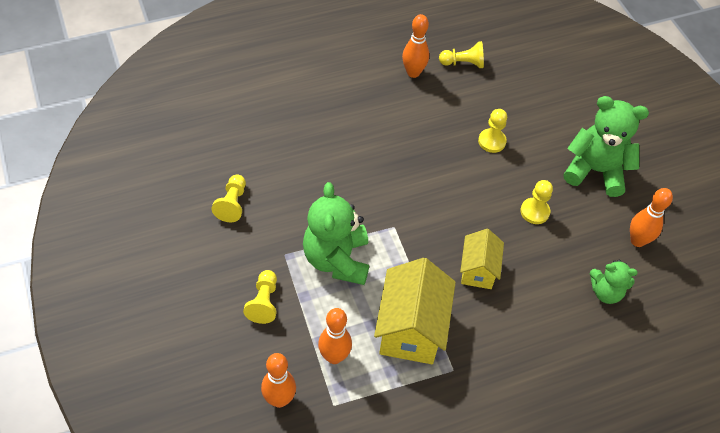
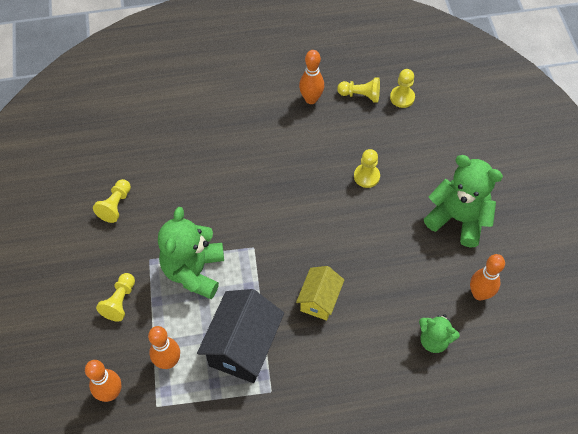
camera: 15 degrees right, 5 degrees up
(411, 329) = (243, 347): yellow house -> black house
(534, 212) = (388, 251): yellow pawn -> yellow pawn (402, 97)

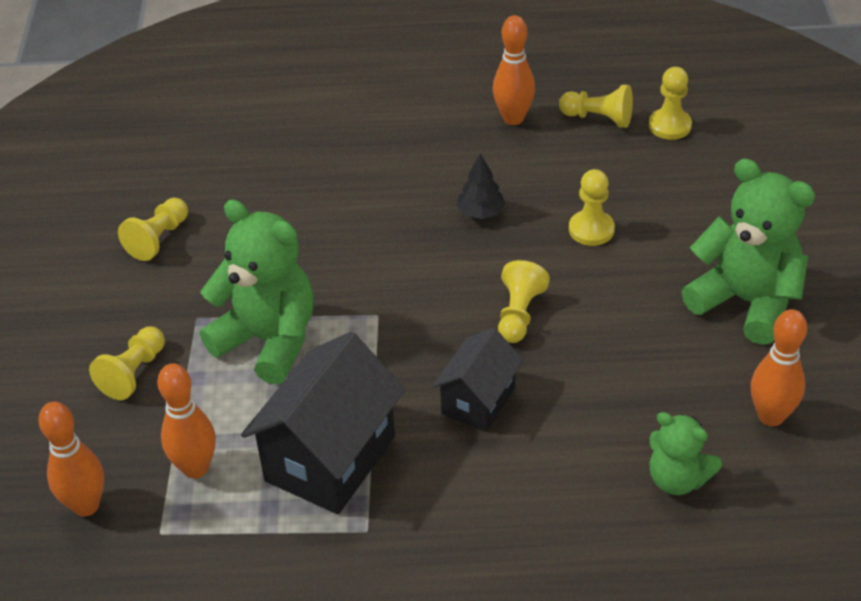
camera: 10 degrees right, 15 degrees down
(194, 271) = (268, 340): green teddy bear -> green teddy bear turned 105 degrees clockwise
(302, 169) = (481, 212): none -> black tree
(319, 300) = (478, 401): yellow house -> black house
(334, 239) = (519, 314): none -> yellow pawn

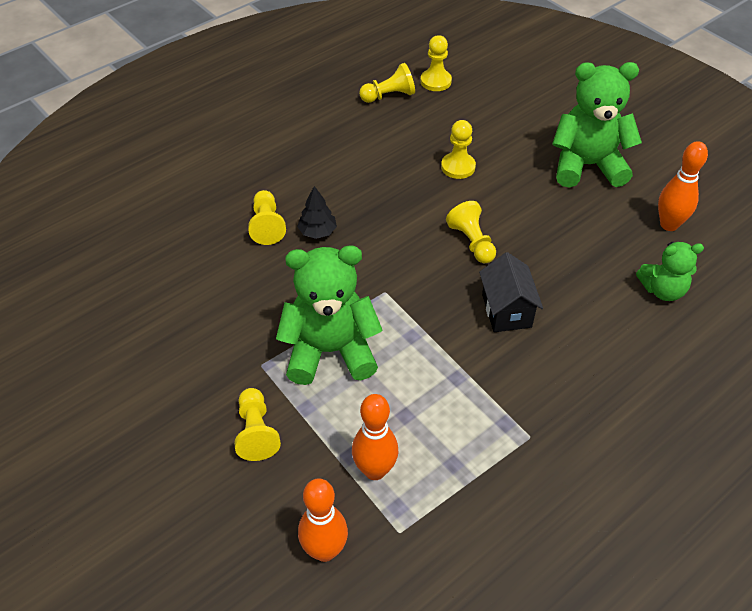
camera: 40 degrees left, 5 degrees up
(158, 239) = (170, 325): yellow pawn -> yellow pawn (267, 225)
(330, 458) = (457, 405): black house -> none
(481, 212) = (379, 190): black tree -> black tree (317, 232)
(513, 118) = (336, 120): orange bowling pin -> none

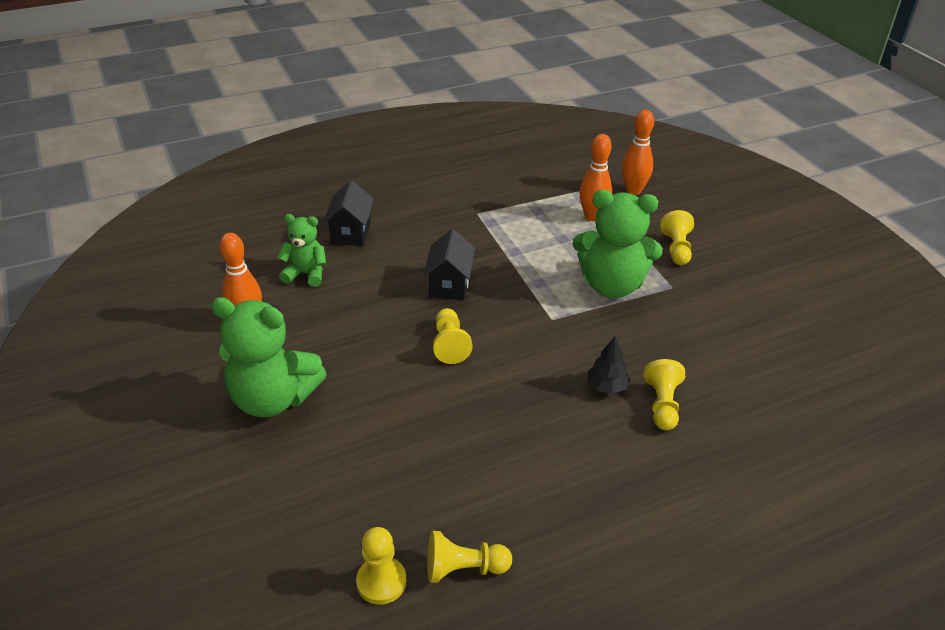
camera: 165 degrees left, 10 degrees down
(458, 167) = (421, 429): yellow pawn -> none
(661, 361) = (351, 233): none -> black house

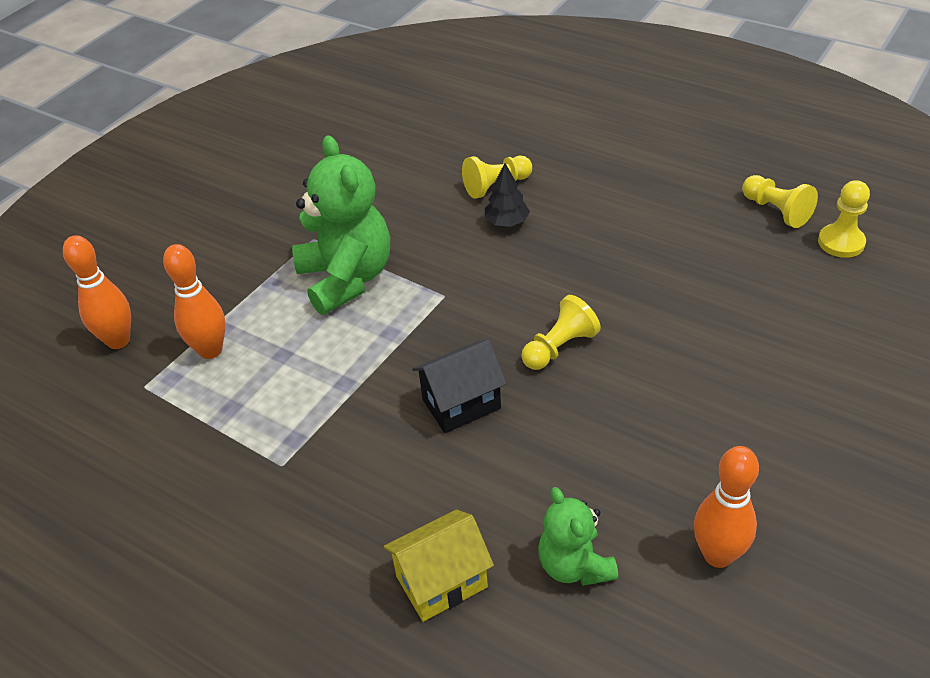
camera: 120 degrees left, 5 degrees up
(273, 399) = (783, 433): green teddy bear -> none
(351, 233) = (441, 582): black house -> yellow house
(676, 249) = (235, 260): yellow pawn -> none

